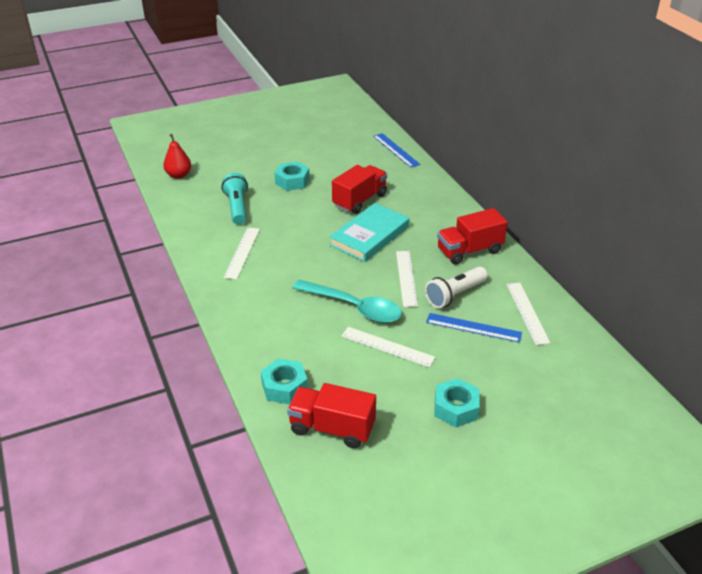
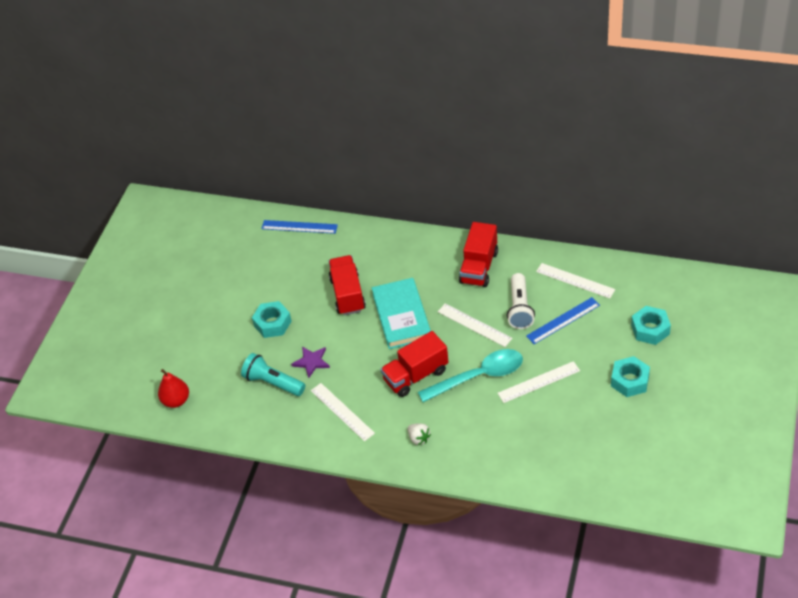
camera: 45 degrees left, 10 degrees up
(254, 305) = (419, 438): none -> white strawberry
(275, 215) = (311, 362): none -> purple star
(284, 387) = (527, 467): turquoise nut -> turquoise nut (650, 329)
(332, 428) = (591, 461): red truck -> red truck (416, 375)

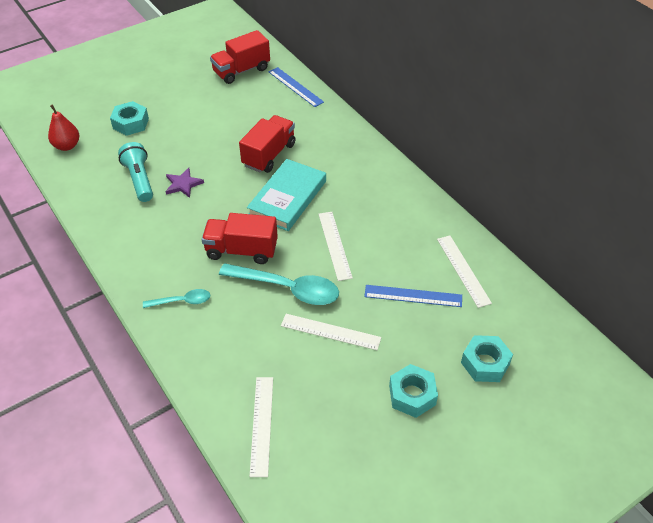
camera: 35 degrees right, 0 degrees up
(272, 323) = (193, 139): turquoise nut -> turquoise nut (131, 123)
(342, 411) = (156, 236): white ruler -> white ruler (262, 425)
(419, 438) = (182, 301): white strawberry -> turquoise spoon
(479, 267) = (393, 203): red truck -> red truck (241, 70)
(520, 308) = (387, 259): white flashlight -> none

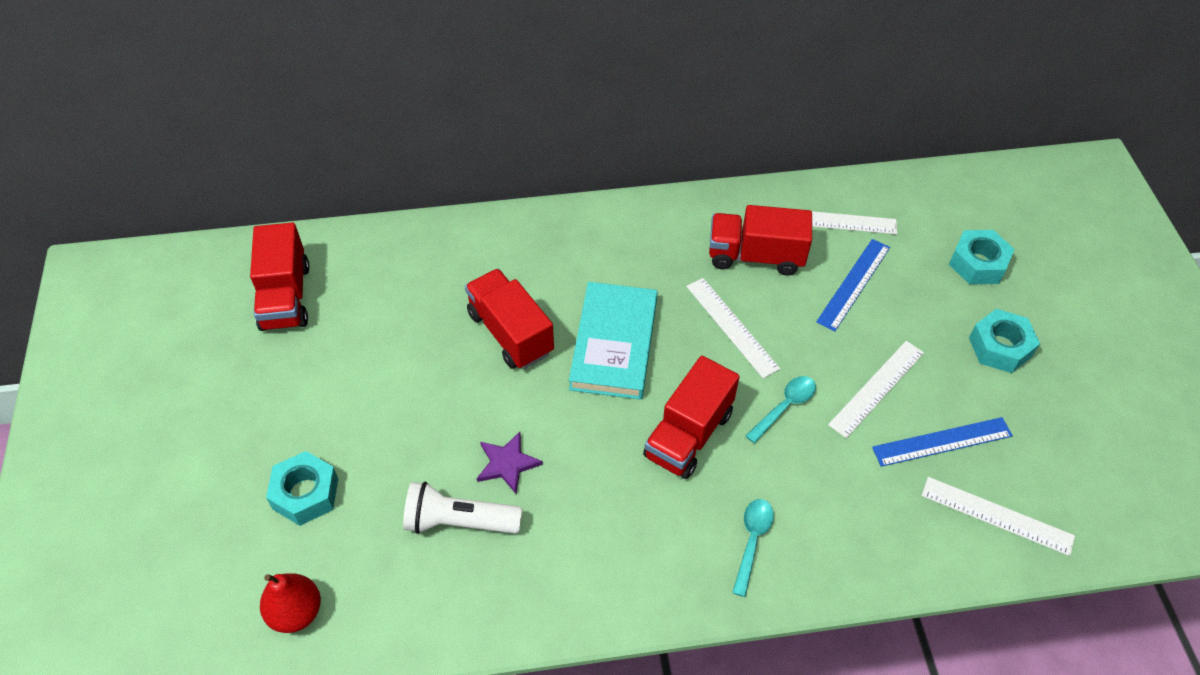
camera: 65 degrees left, 5 degrees up
(139, 180) = (459, 521): turquoise flashlight -> white flashlight
(287, 198) = (614, 344): turquoise book -> turquoise book turned 45 degrees clockwise
(287, 288) = (784, 407): turquoise spoon -> turquoise spoon, size x0.53
(295, 87) = (378, 246): blue ruler -> blue ruler (942, 441)
(334, 245) = (731, 327): white ruler -> white ruler turned 45 degrees clockwise
(401, 239) = (755, 256): none -> red truck

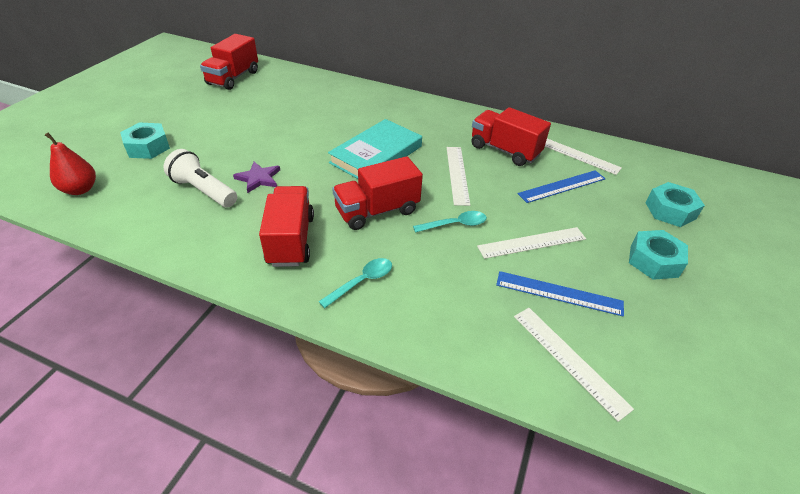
camera: 30 degrees right, 10 degrees down
(510, 333) = (324, 129): red truck -> red truck (291, 240)

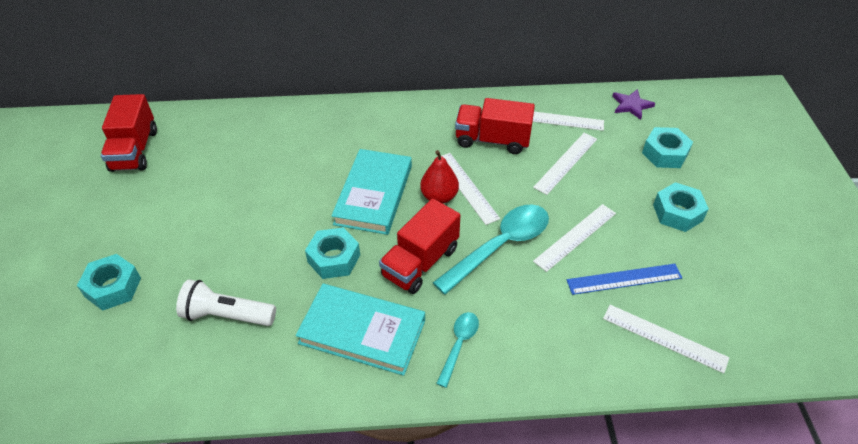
camera: 25 degrees left, 5 degrees up
(80, 189) = (82, 375): red pear -> red pear (439, 197)
(258, 178) = (274, 275): purple star -> purple star (631, 105)
(291, 240) = (362, 332): red truck -> turquoise book
(311, 184) = (334, 258): none -> turquoise nut
(455, 224) = (500, 246): turquoise spoon -> turquoise spoon, size x1.89
(562, 186) = (566, 162): blue ruler -> white ruler

